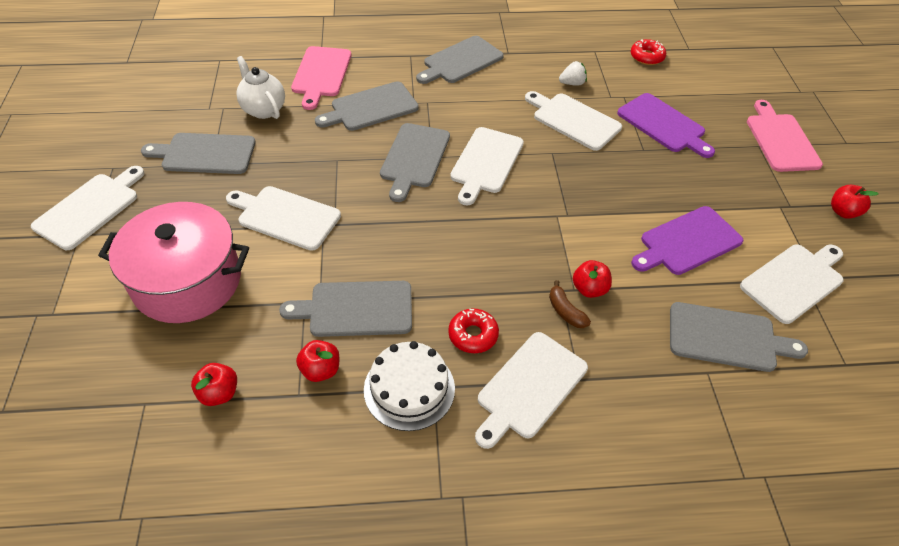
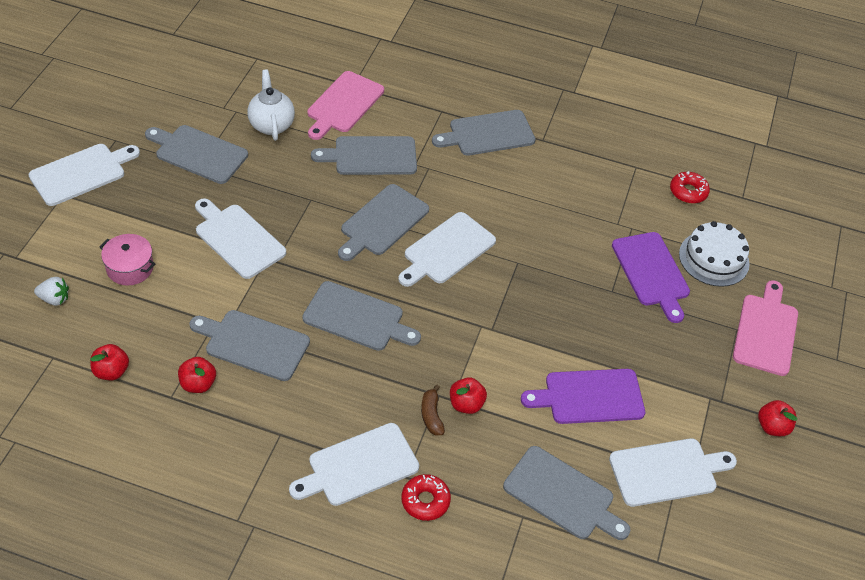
camera: 20 degrees right, 0 degrees up
(187, 281) = (130, 268): pink pot -> pink pot, size x0.48
(409, 389) = (260, 427): white cake -> white cake (714, 258)
(442, 248) = (357, 318): none -> grey cutting board
(473, 335) = (338, 404): red donut -> red donut (425, 501)
(572, 83) = (587, 195): white strawberry -> white strawberry (54, 299)
(574, 120) = (562, 236): white cutting board -> none

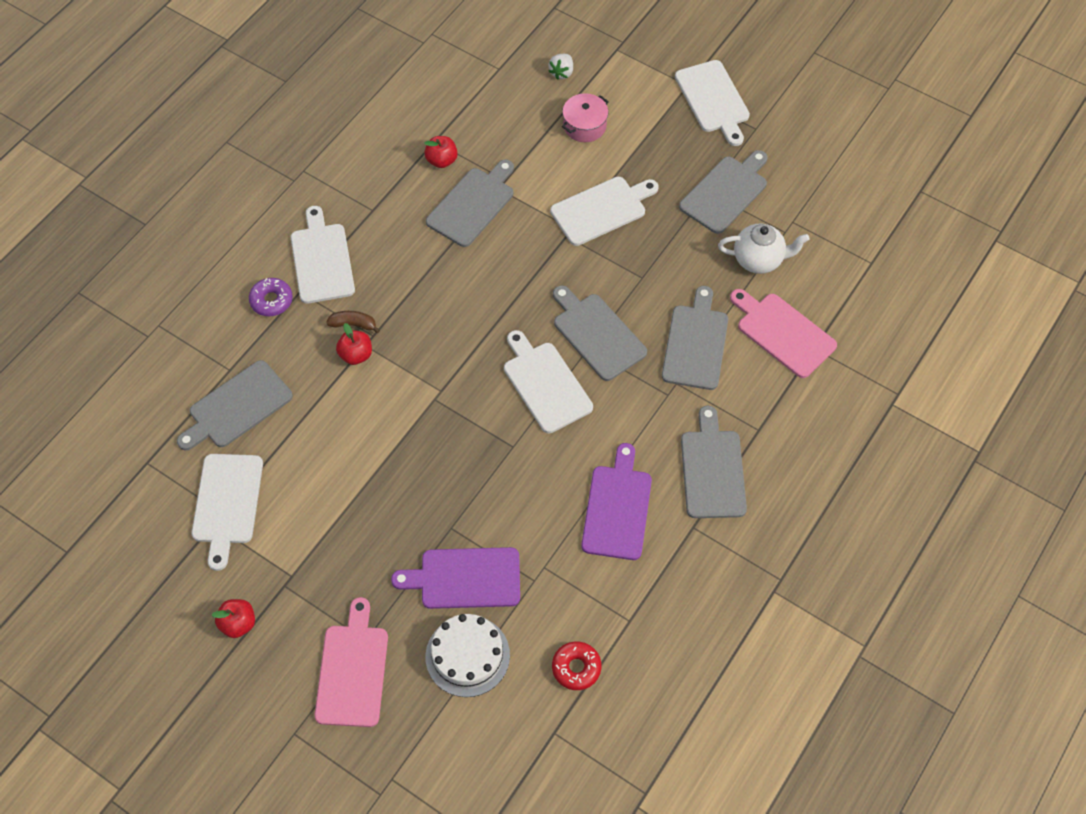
camera: 110 degrees right, 10 degrees up
(111, 371) = (473, 105): red apple -> none
(357, 318) = (480, 288): grey cutting board -> none
(425, 501) = (271, 300): red donut -> purple donut
(589, 396) = (330, 462): purple cutting board -> purple cutting board (617, 508)
(766, 331) = (353, 670): pink cutting board -> pink cutting board turned 120 degrees counterclockwise

